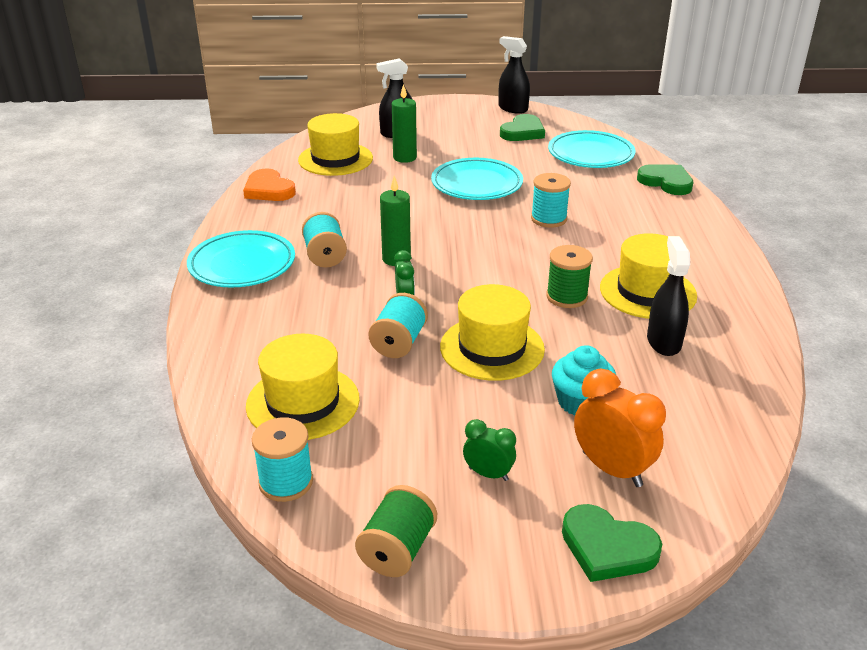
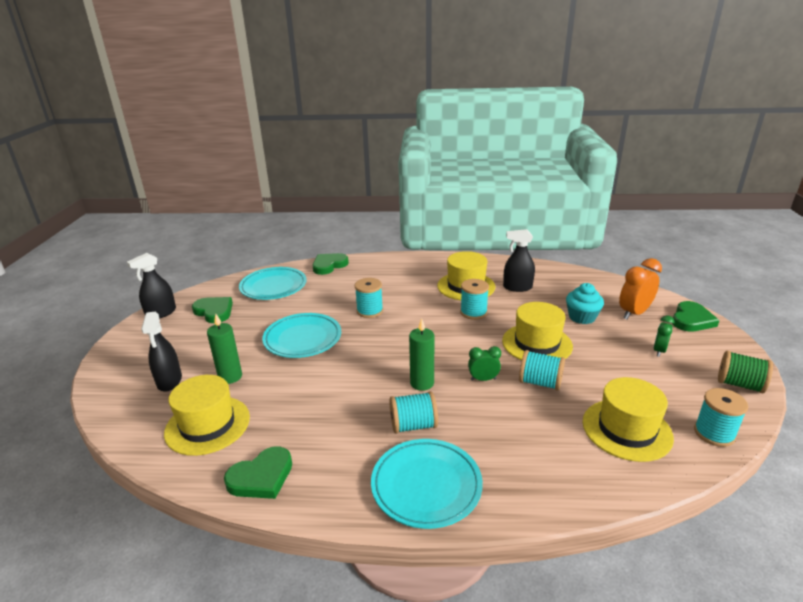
camera: 85 degrees left, 5 degrees down
(269, 190) = (261, 477): orange heart -> green heart
(566, 297) = (473, 312): green spool -> turquoise spool

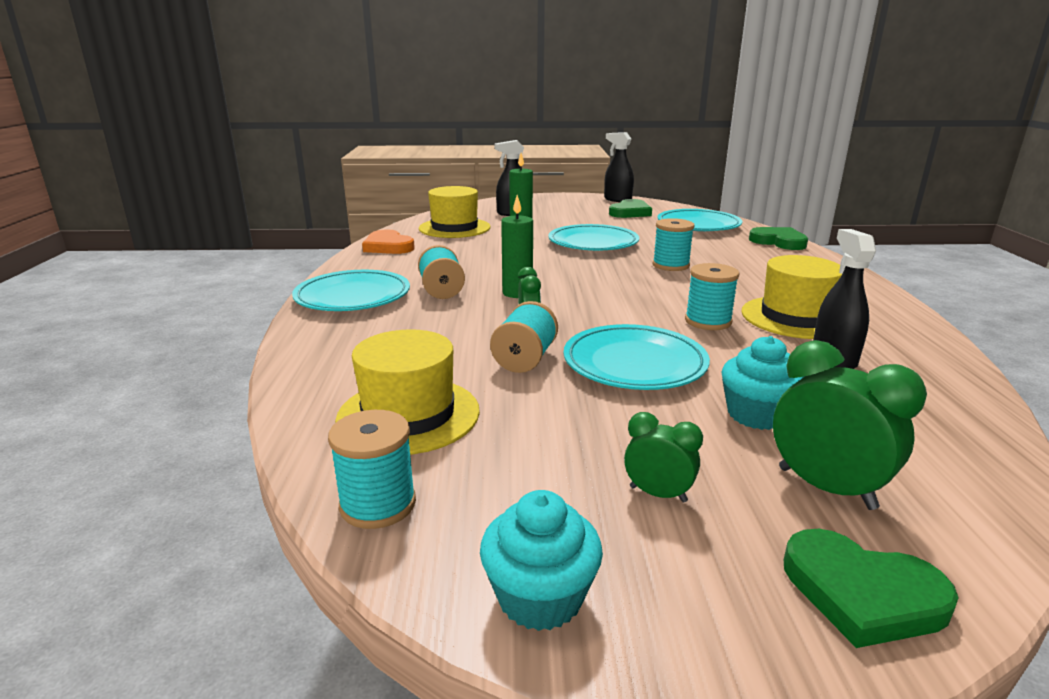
camera: 85 degrees right, 5 degrees down
(261, 477) = (388, 246): green heart -> orange heart
(537, 343) = (634, 364): yellow hat -> turquoise plate
(634, 313) = (825, 488): orange clock -> green clock
(739, 384) = (540, 597): green spool -> turquoise cupcake

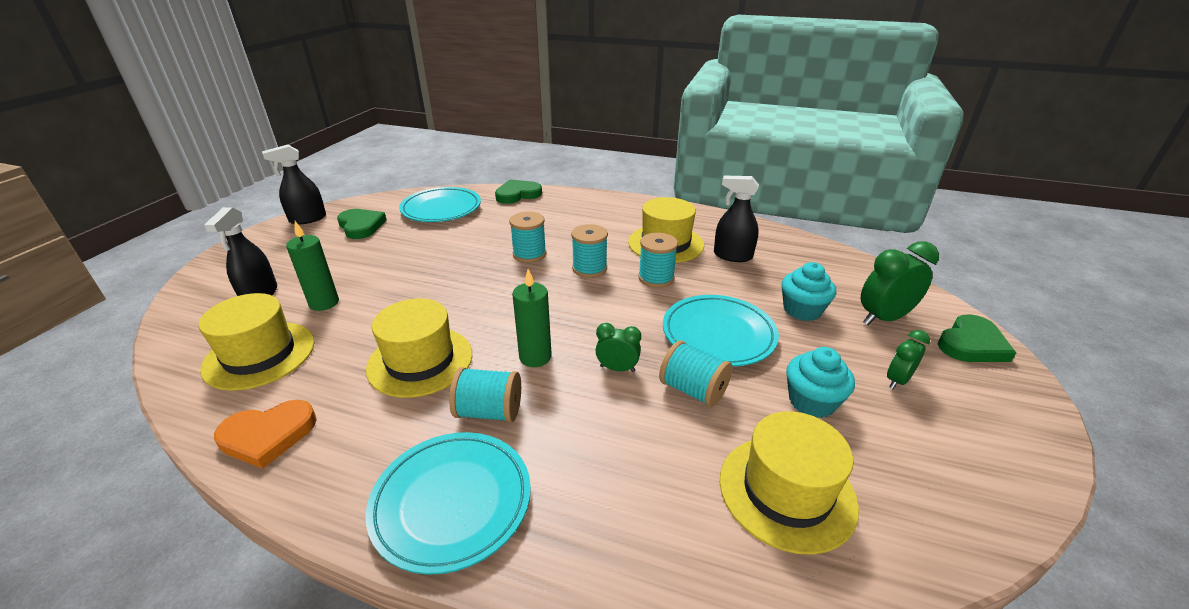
camera: 70 degrees left, 10 degrees up
(378, 504) = (931, 535): turquoise spool -> turquoise spool (589, 268)
(481, 262) = (420, 361): none -> yellow hat
(540, 597) = (1012, 462): turquoise cupcake -> turquoise cupcake (812, 401)
(593, 243) = (432, 273): turquoise plate -> none

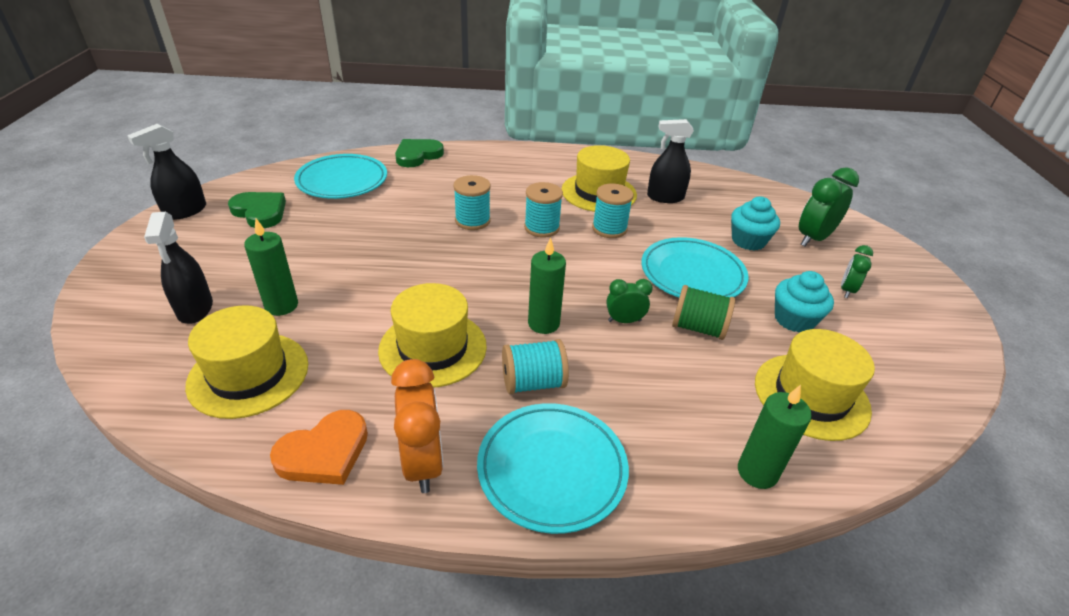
camera: 20 degrees left, 5 degrees up
(340, 465) = (422, 462): none -> orange clock
(670, 564) = (757, 472): none -> green candle
(693, 390) = (698, 328): turquoise spool -> green spool
(971, 344) = (884, 250): green heart -> none

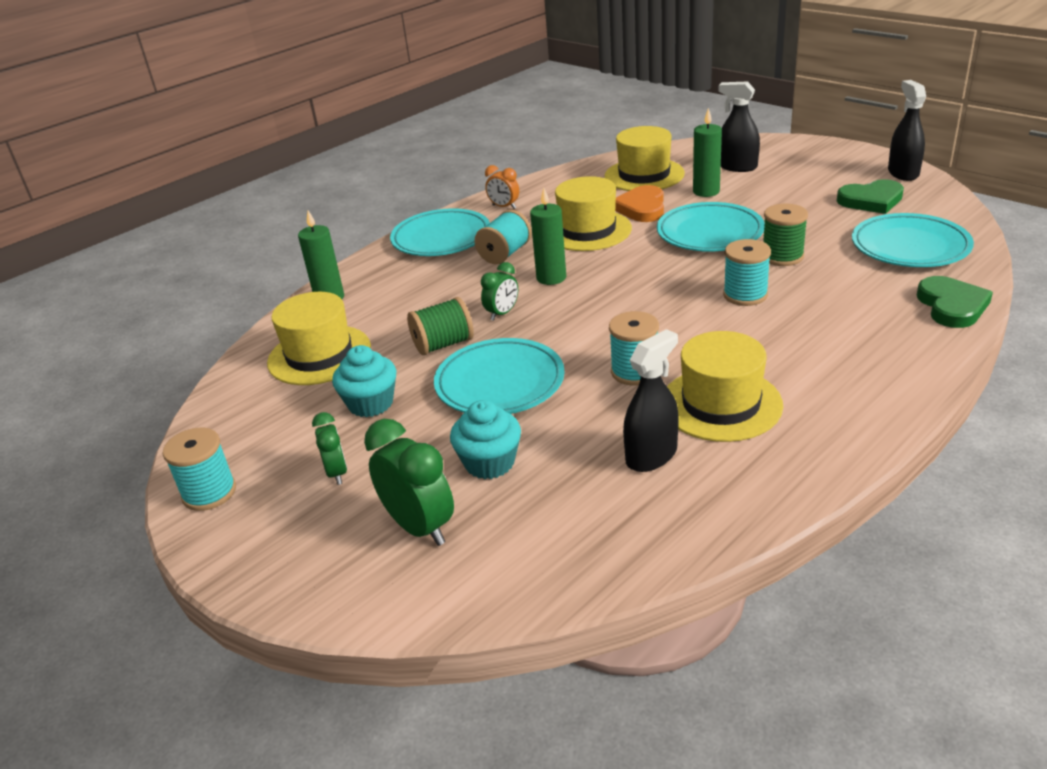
camera: 140 degrees right, 5 degrees down
(324, 452) = (551, 185): orange heart -> orange heart (642, 208)
(381, 269) = (709, 233): none -> turquoise plate
(399, 223) = (782, 256): none -> green spool
(422, 462) = (504, 207): orange clock -> orange clock, size x0.58
(542, 228) = (686, 329): turquoise spool -> turquoise spool (209, 493)
(813, 238) = (419, 527): green clock -> green clock turned 45 degrees counterclockwise

